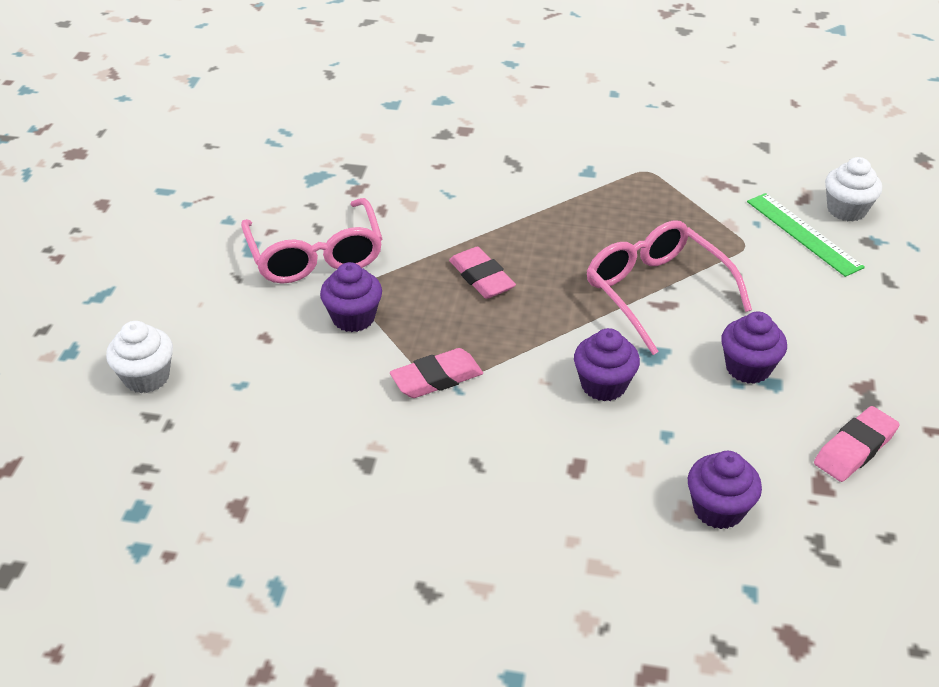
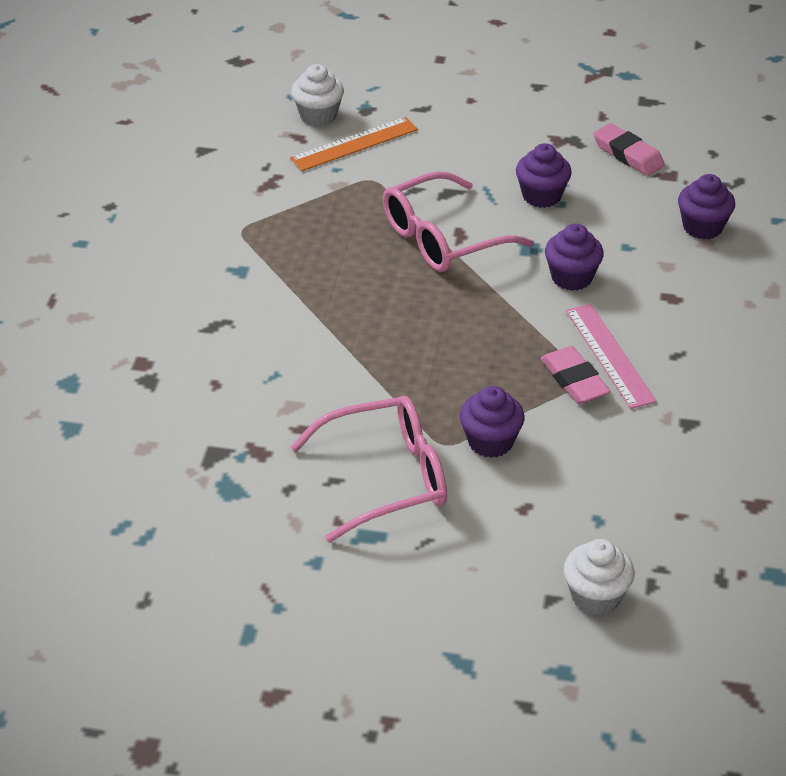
camera: 90 degrees left, 0 degrees up
(475, 408) = (610, 355): none -> pink ruler
(481, 278) = (423, 350): pink eraser -> none
(803, 234) = (354, 144): green ruler -> orange ruler

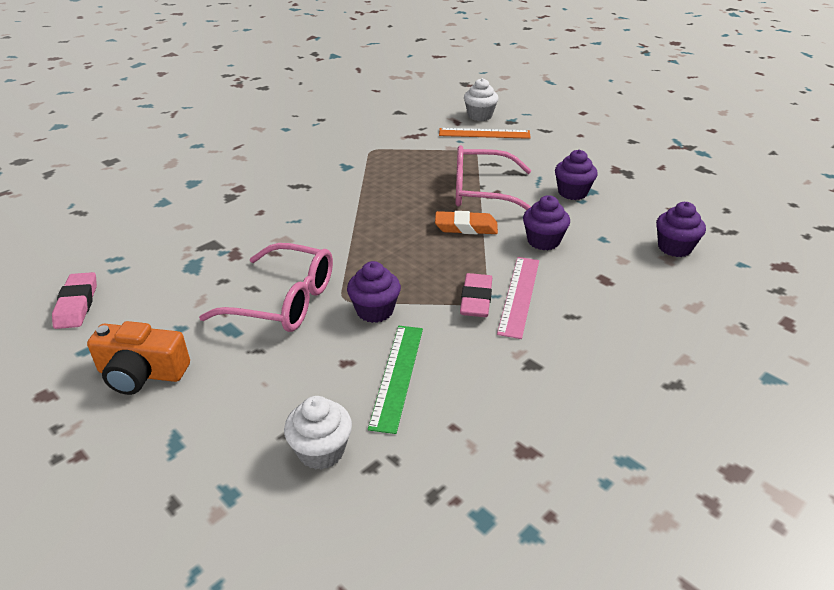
camera: 35 degrees right, 5 degrees down
(341, 624) = (142, 373): none -> orange camera
(475, 296) = (466, 227): none -> orange eraser
(585, 496) = (397, 376): none -> green ruler
(628, 154) = (659, 191): pink eraser -> pink eraser (77, 304)

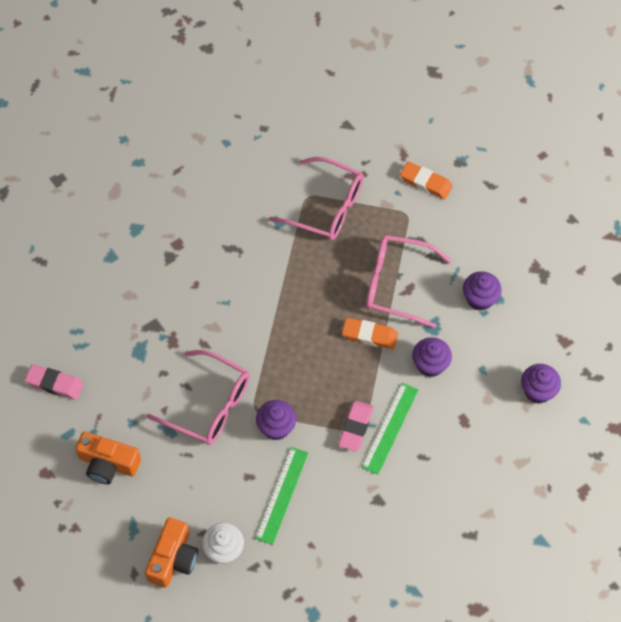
camera: 10 degrees right, 25 degrees up
(77, 304) = (54, 384): pink eraser -> pink eraser turned 75 degrees counterclockwise
(240, 474) = (173, 558): none -> orange camera
(392, 154) = (326, 207): none -> pink glasses
(480, 116) = (430, 146): white cupcake -> none
(484, 133) = (425, 182): orange ruler -> orange eraser
(519, 295) = (390, 428): pink ruler -> green ruler

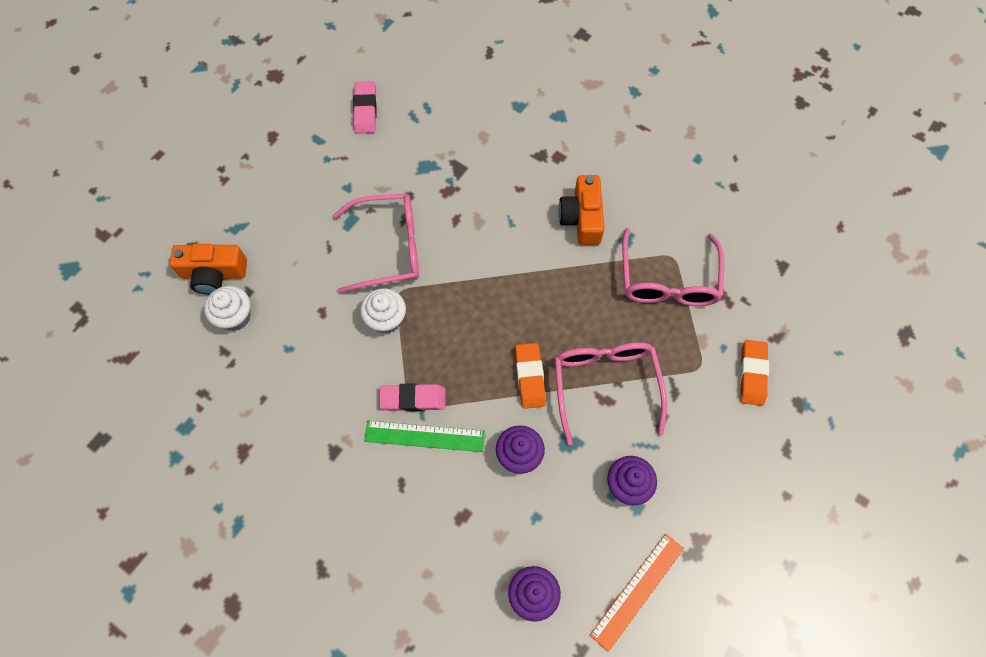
camera: 70 degrees right, 5 degrees up
(108, 463) = (297, 183): orange camera -> orange camera (582, 218)
(209, 405) = (389, 248): pink glasses -> pink glasses turned 105 degrees counterclockwise
(276, 427) = (386, 319): purple cupcake -> white cupcake
(282, 495) = (311, 351): green ruler -> none
(557, 321) = (637, 591): none -> orange ruler

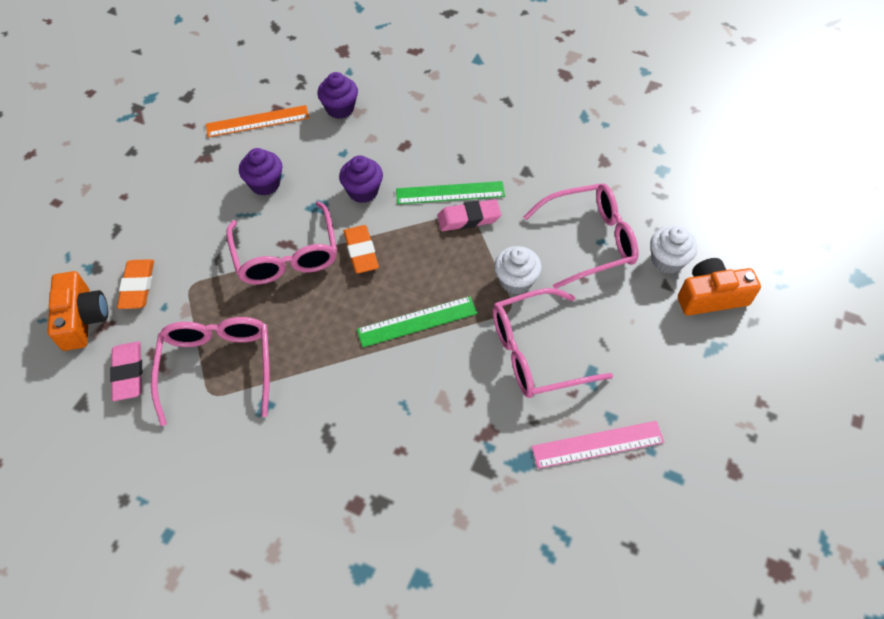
camera: 170 degrees right, 10 degrees down
(300, 351) = (589, 241): none -> pink glasses
(365, 110) = (630, 533): pink eraser -> pink eraser (128, 373)
(365, 169) = (597, 444): none -> pink ruler
(487, 293) = (417, 322): none -> green ruler
(582, 218) = (319, 424): orange camera -> orange camera (82, 319)
(637, 591) = (257, 121): orange ruler -> orange ruler turned 45 degrees clockwise

